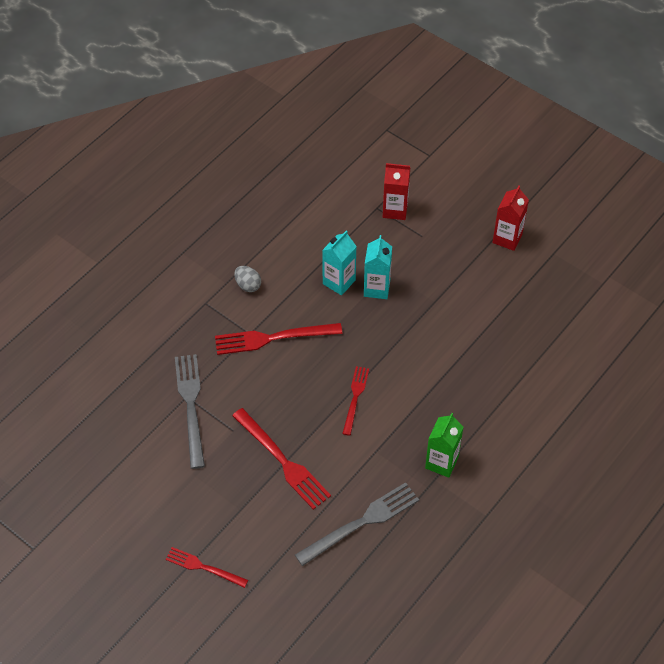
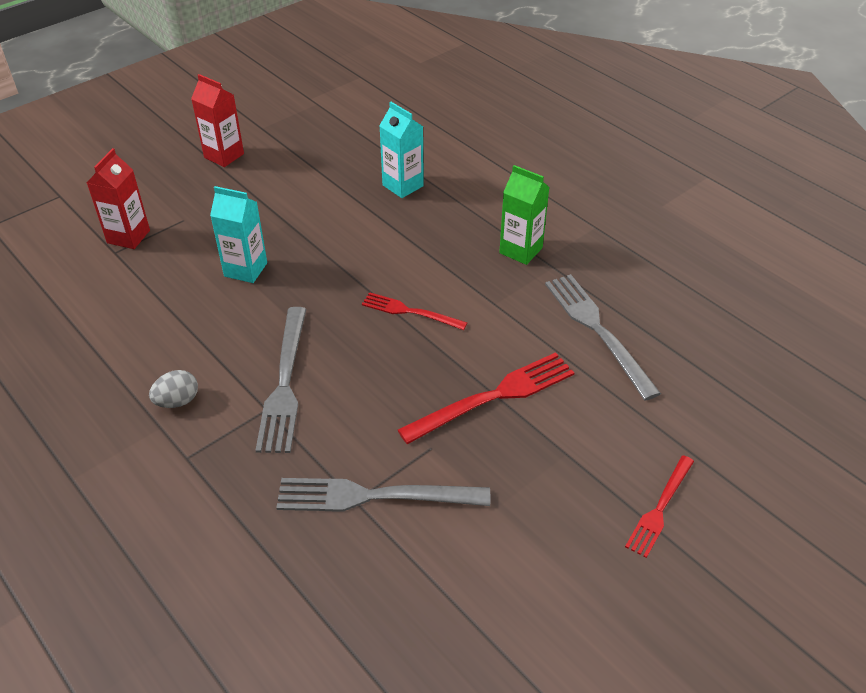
camera: 80 degrees left, 10 degrees down
(273, 338) = (284, 383): red fork -> grey fork
(339, 282) = (218, 303): turquoise carton -> turquoise carton (403, 186)

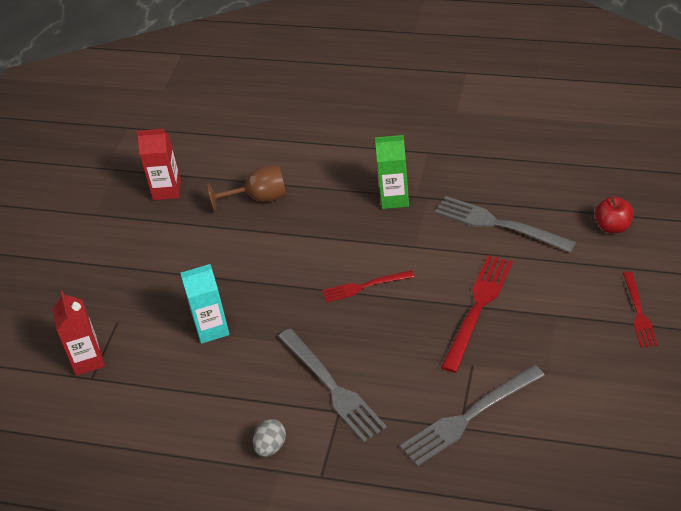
camera: 30 degrees left, 0 degrees up
(224, 156) = (89, 254): red carton -> red carton (167, 190)
(403, 186) = (259, 198): turquoise carton -> brown goblet
(718, 402) = (613, 226): none -> red apple

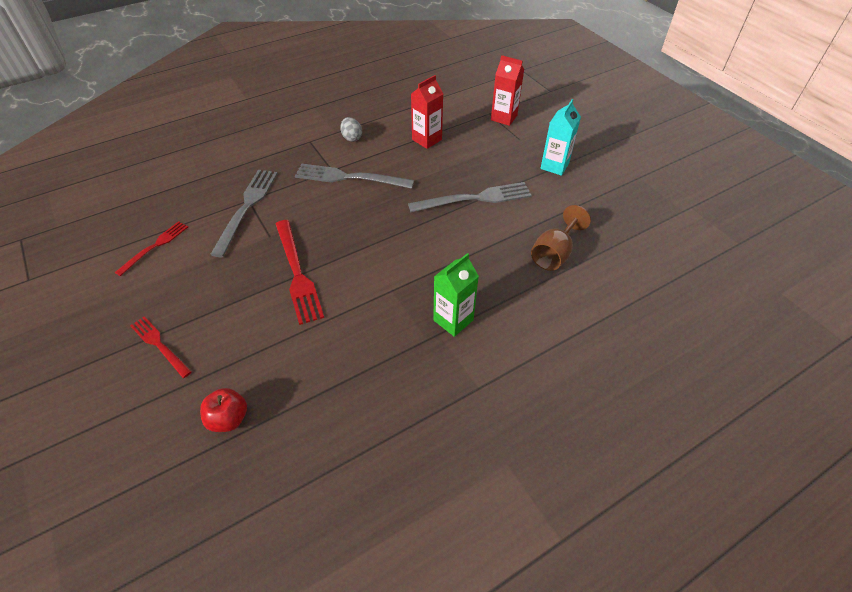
camera: 130 degrees right, 5 degrees up
(167, 190) = (624, 219): red carton -> red carton (427, 139)
(212, 329) = (460, 165): turquoise carton -> turquoise carton (554, 166)
(364, 286) = (396, 240): red fork -> red fork (155, 246)
(499, 224) = (340, 353): grey fork -> grey fork (475, 199)

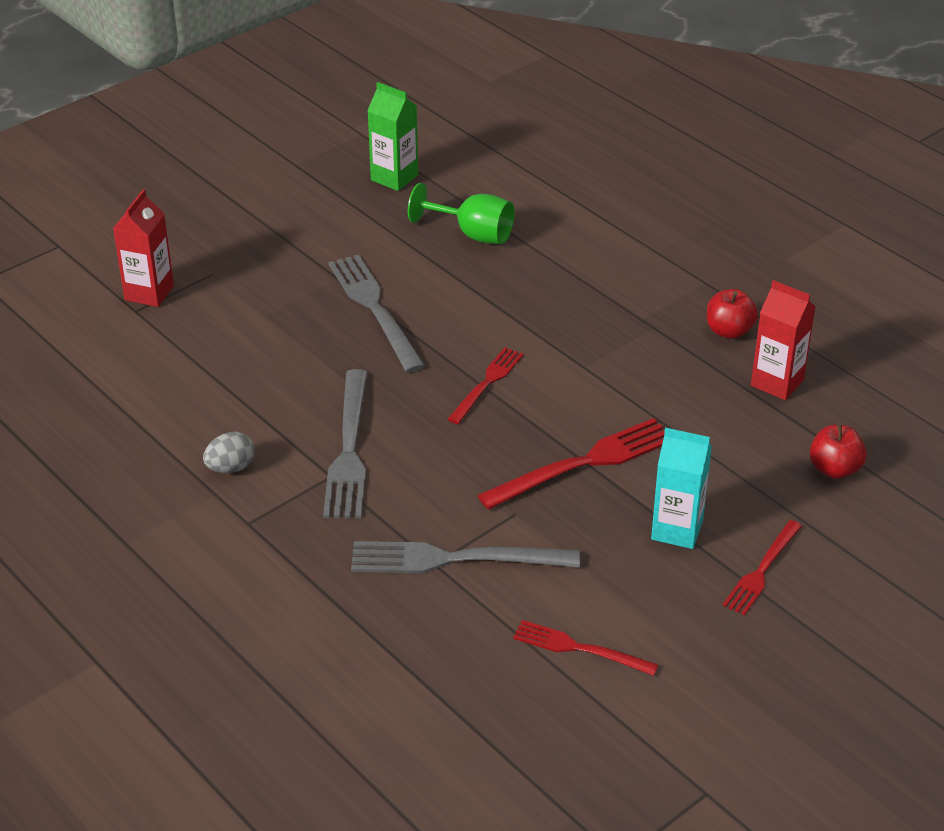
camera: 100 degrees left, 10 degrees down
(388, 239) = (487, 383): none -> red fork
(410, 389) = (729, 331): none -> red apple
(427, 139) = (226, 374): red carton -> red carton (777, 382)
(453, 320) = (616, 309): green carton -> green carton (394, 177)
(554, 166) = (280, 237): turquoise carton -> turquoise carton (677, 530)
(554, 254) = (473, 234): brown goblet -> green goblet

